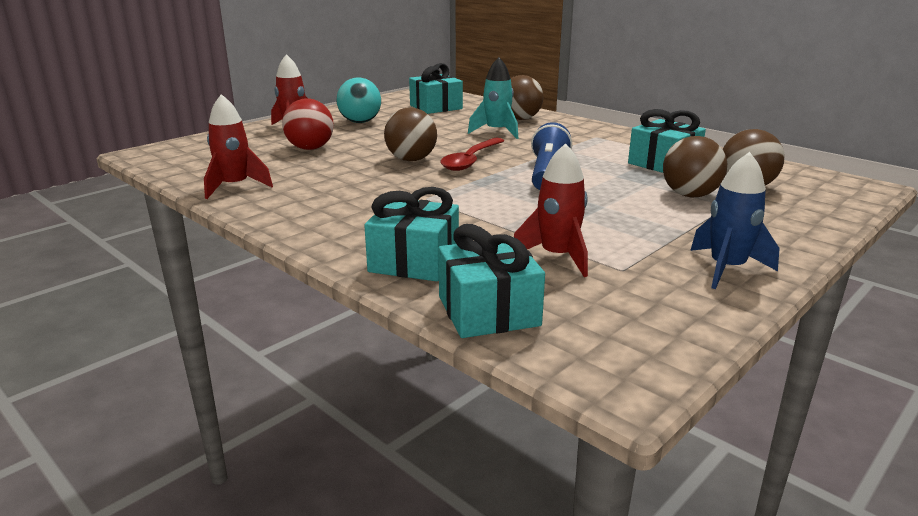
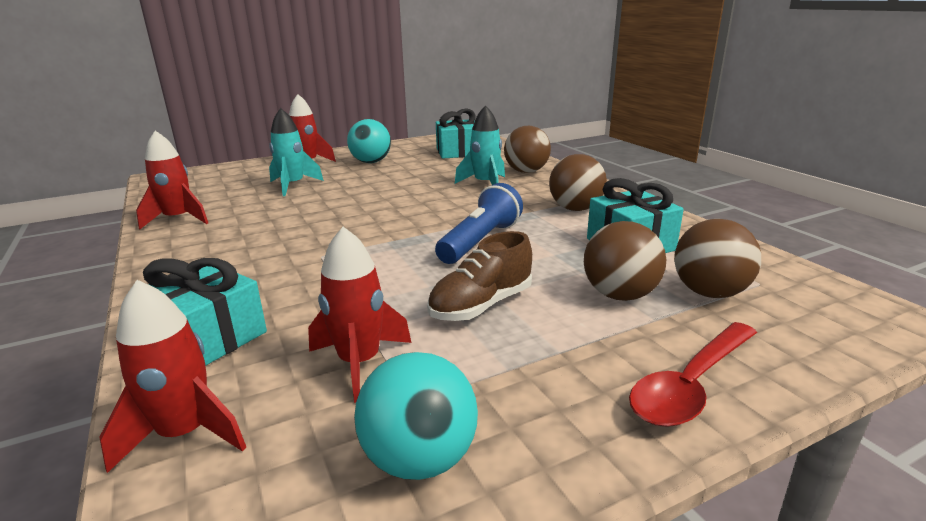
camera: 20 degrees right, 0 degrees up
(310, 148) = (293, 186): red ball -> turquoise rocket
(411, 160) = (364, 208): brown ball -> brown ball (575, 209)
(471, 160) = (420, 215): red spoon -> red spoon (691, 385)
(488, 311) = (185, 434): turquoise gift -> red rocket
(601, 213) = (481, 305): none -> brown shoe
(663, 294) = (419, 459): none -> turquoise ball
(726, 269) = (553, 431): blue rocket -> none

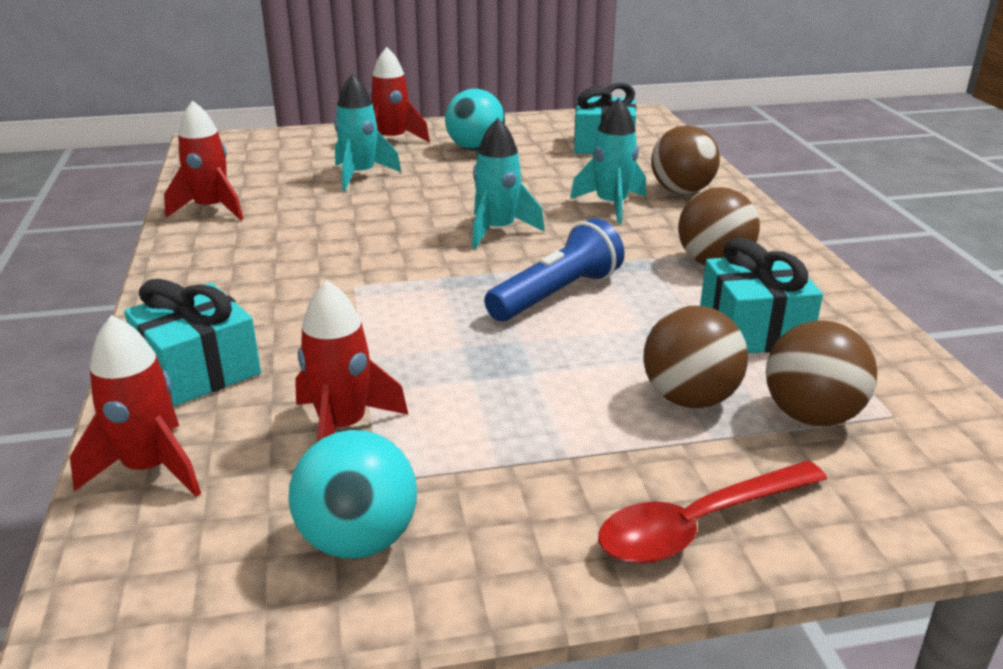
camera: 15 degrees right, 5 degrees up
(414, 207) = (498, 231): none -> turquoise rocket
(481, 305) = (510, 383): brown shoe -> none

